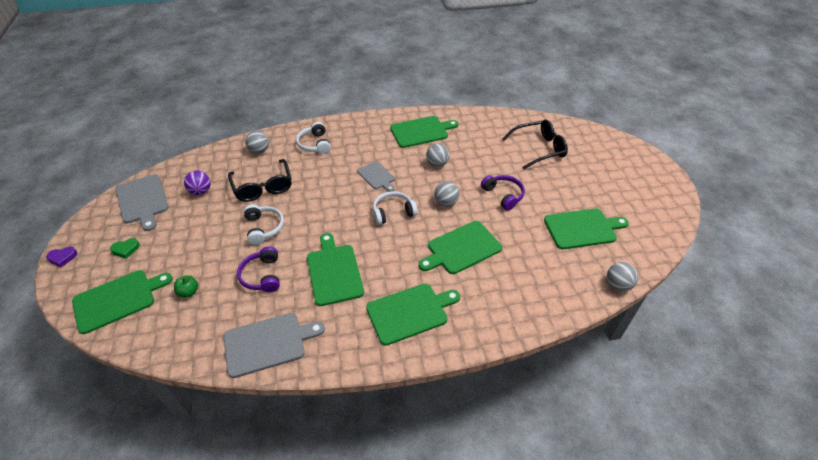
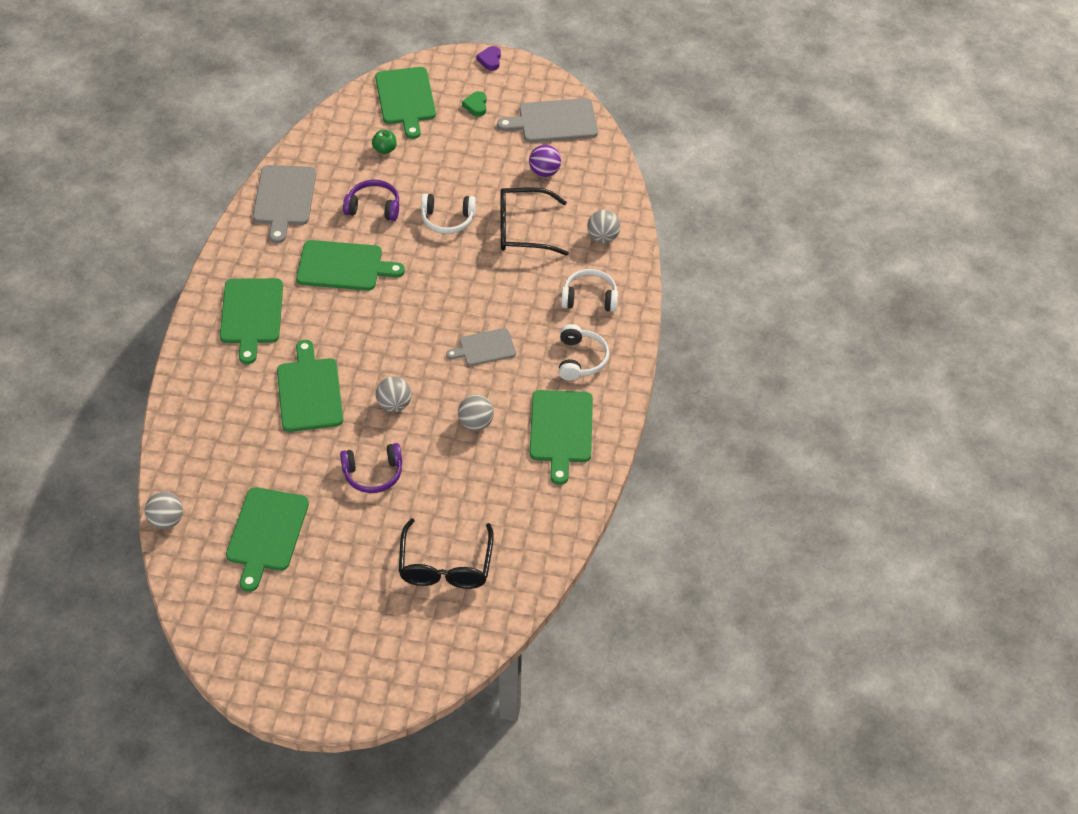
camera: 110 degrees right, 5 degrees up
(393, 212) = (406, 345): white headphones -> white headphones (580, 359)

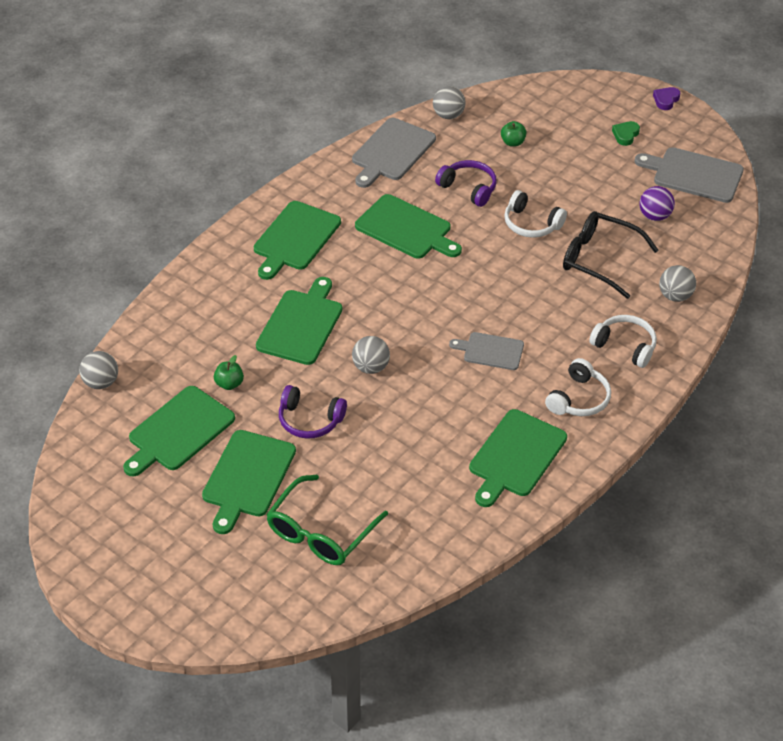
camera: 30 degrees right, 5 degrees down
(282, 472) = (229, 384): none -> green apple
(405, 99) = (561, 106): green cutting board -> green cutting board (247, 477)
(445, 565) = (320, 532): black glasses -> green glasses
(476, 423) = (437, 415): grey ball -> grey ball (448, 115)

